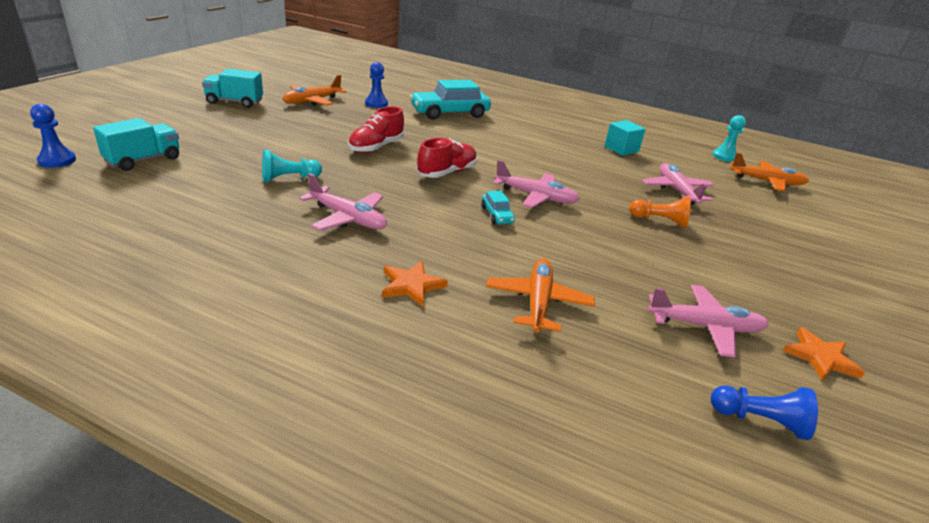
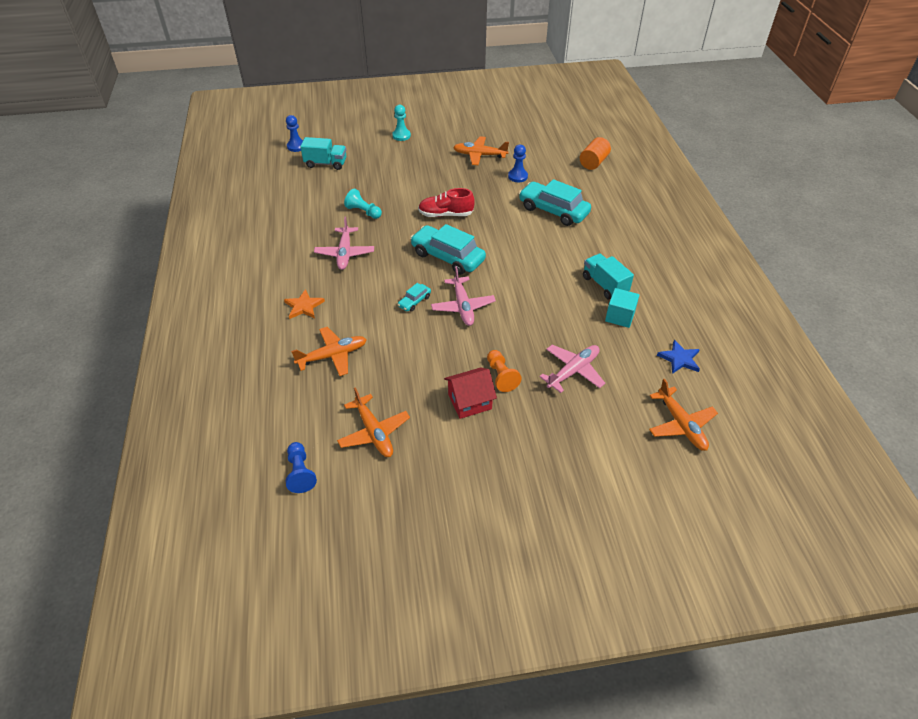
camera: 60 degrees right, 15 degrees up
(234, 102) = (433, 136): turquoise truck -> turquoise truck (604, 285)
(410, 80) = (593, 162): none -> orange cylinder
(447, 173) = (447, 257): red shoe -> turquoise car
(687, 250) = (469, 401): none -> red house
(690, 153) = (679, 359): none -> blue star
(705, 327) = (374, 432): pink plane -> orange plane
(724, 156) = (707, 383): turquoise pawn -> turquoise pawn (401, 136)
(820, 357) = (389, 494): orange star -> none

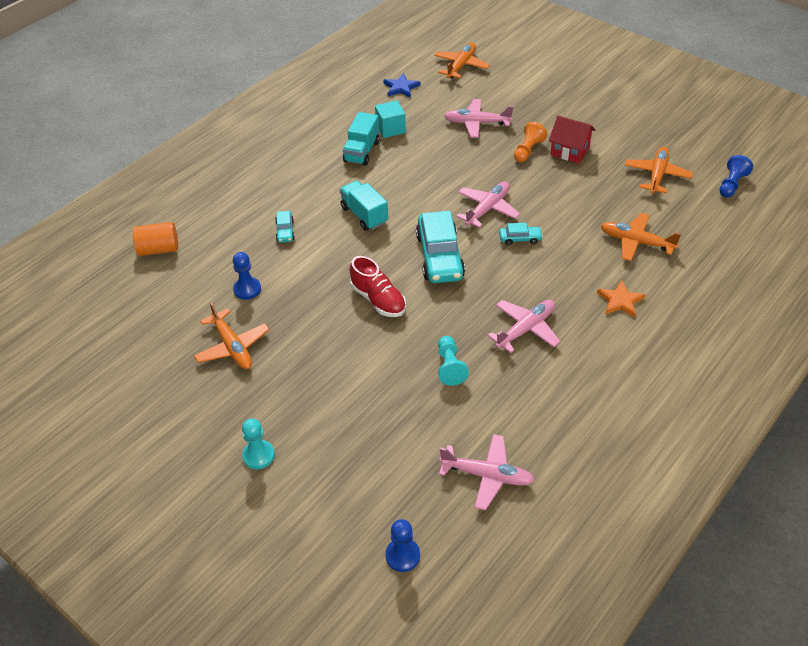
camera: 130 degrees left, 0 degrees up
(290, 186) = (487, 475): none -> pink plane
(326, 163) = (404, 482): turquoise truck -> turquoise truck (364, 215)
(553, 211) = (285, 231): turquoise car -> turquoise car, size x0.46

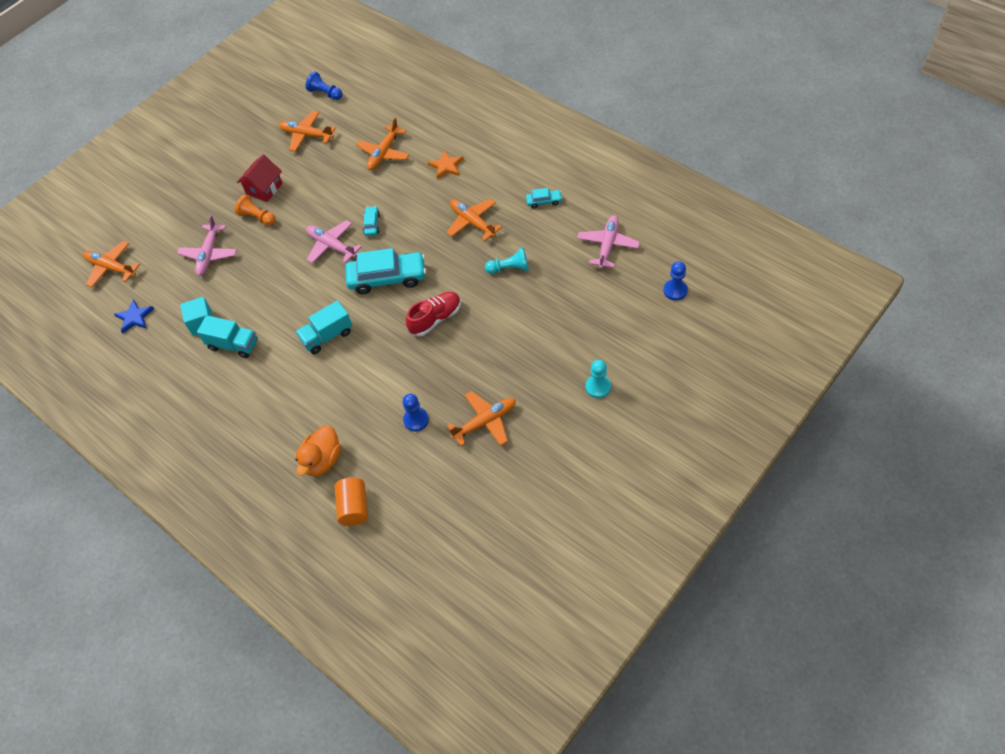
camera: 85 degrees left, 10 degrees up
(216, 224) = (322, 460): none -> orange duck
(285, 231) = (341, 398): turquoise car -> turquoise car (544, 201)
(525, 329) = (472, 222): pink plane -> orange plane

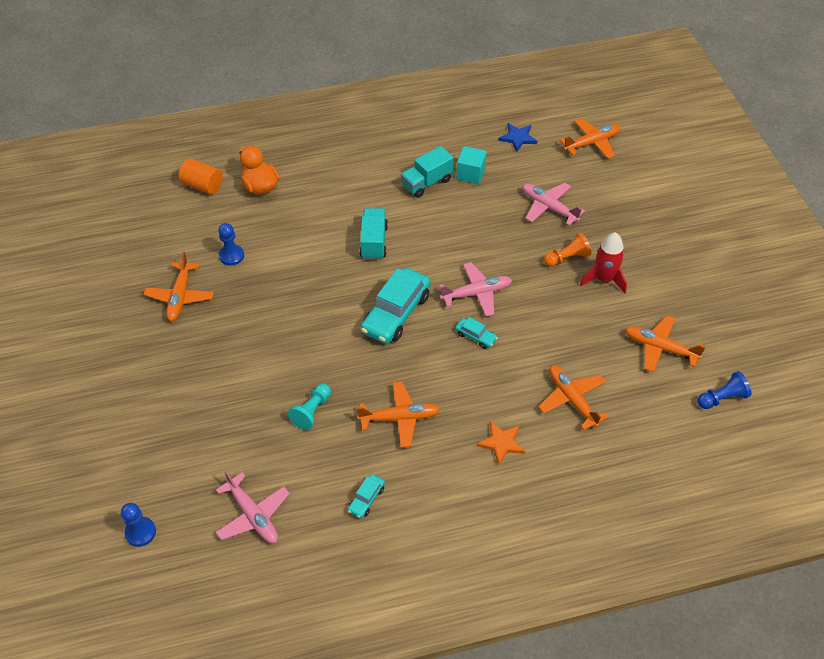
camera: 120 degrees right, 5 degrees down
(264, 188) = (604, 279): red house -> red rocket
(306, 135) = (660, 348): orange plane -> orange plane turned 120 degrees counterclockwise
(435, 319) = (314, 322): red shoe -> none
(598, 387) = (121, 392): turquoise pawn -> none

